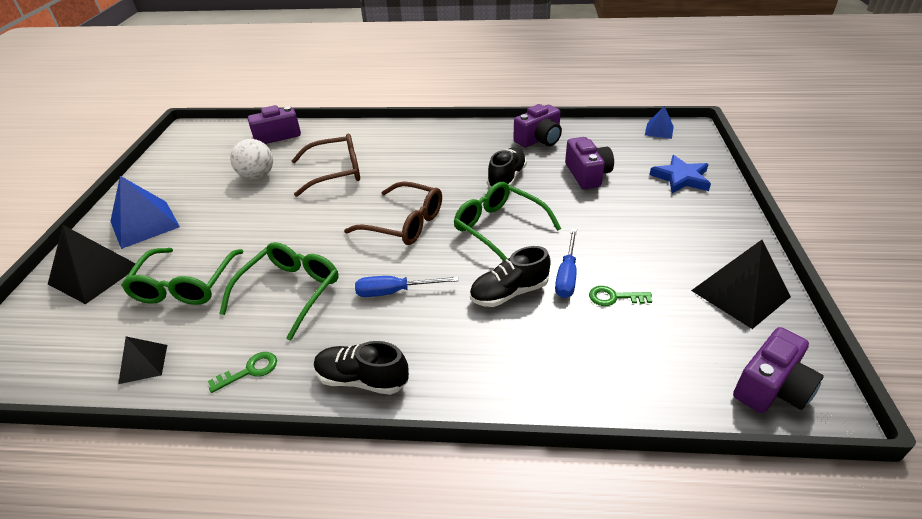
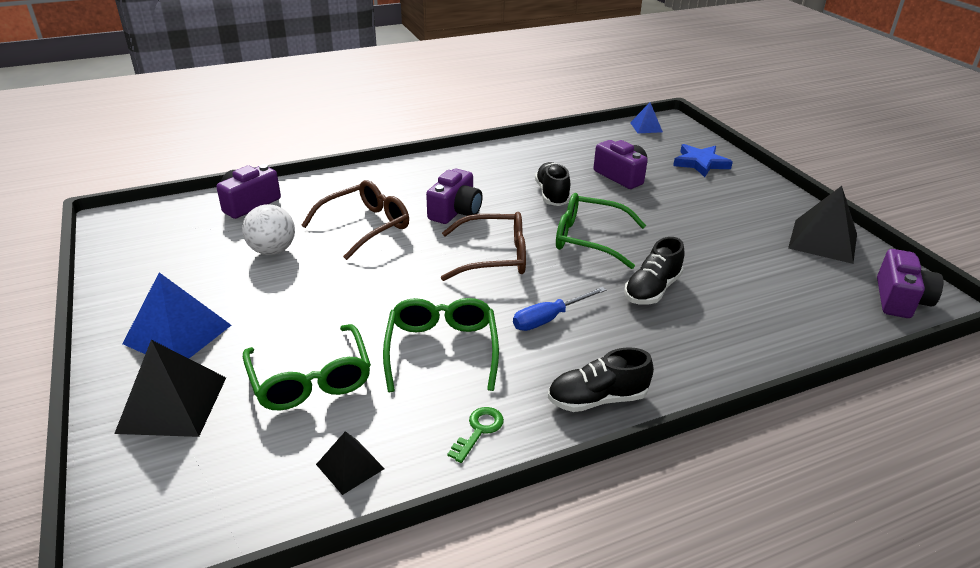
camera: 30 degrees left, 5 degrees down
(539, 139) = (548, 154): purple camera -> purple camera (455, 211)
(567, 275) = (685, 263): blue screwdriver -> none
(614, 297) = (738, 269): green key -> none

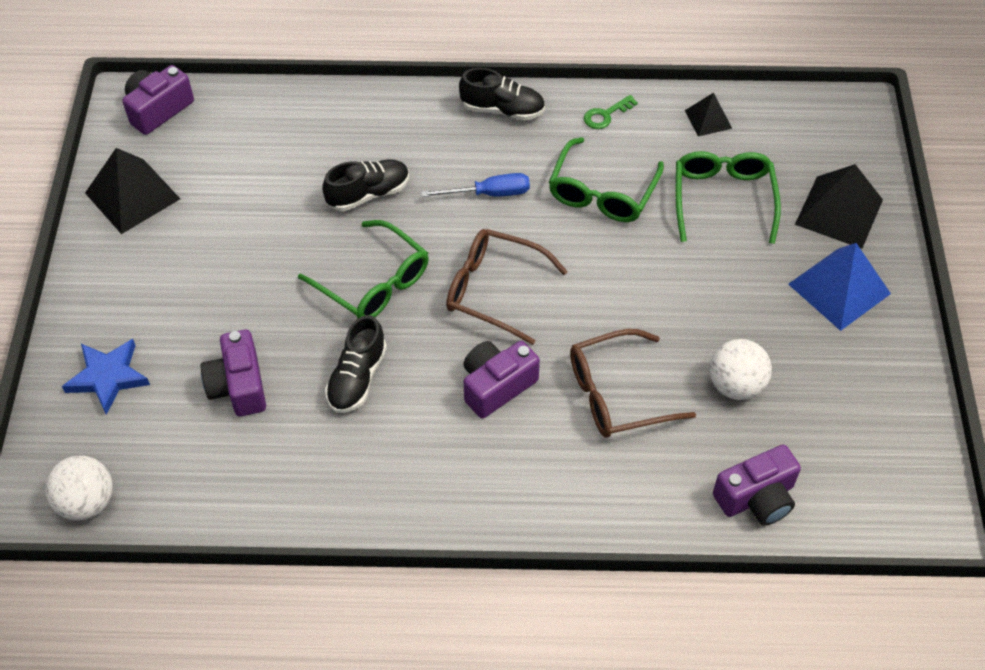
camera: 155 degrees left, 20 degrees up
(646, 127) = (87, 502): blue pyramid -> white ball

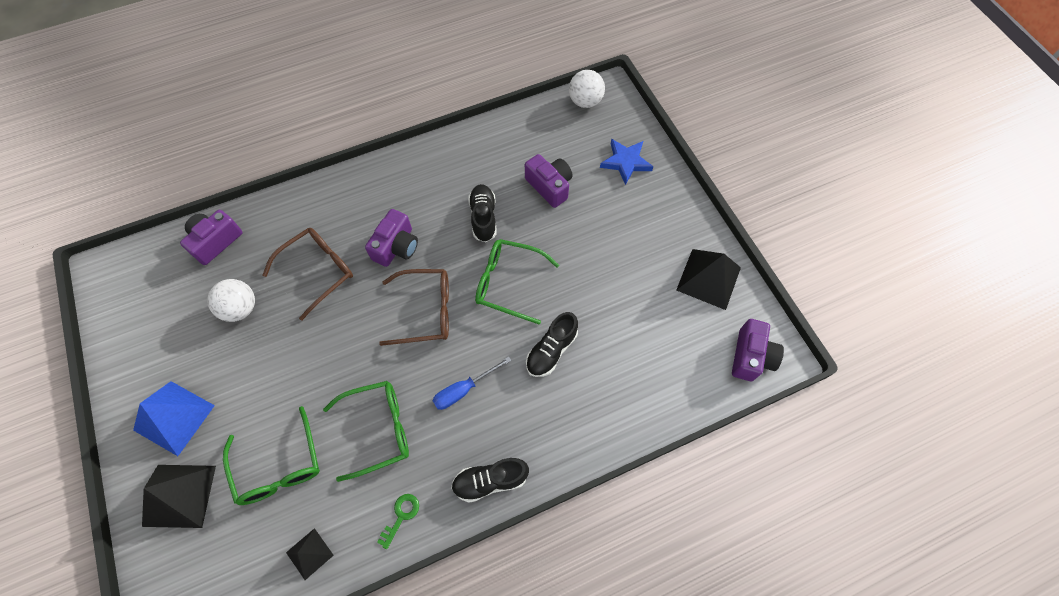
camera: 155 degrees right, 10 degrees up
(602, 192) = (378, 429): green glasses -> green glasses turned 75 degrees clockwise

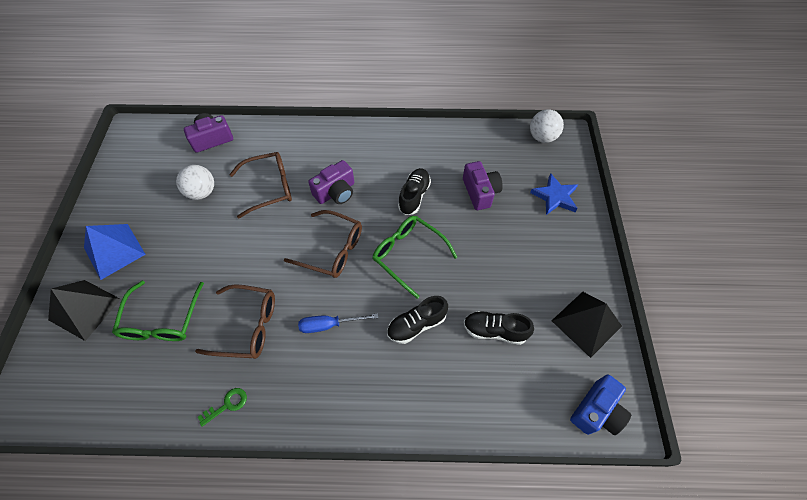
camera: 25 degrees right, 5 degrees down
(309, 553) = (145, 400): black pyramid -> none
(378, 429) = (247, 326): green glasses -> brown glasses
(490, 481) = (311, 411): black shoe -> black shoe (495, 331)
(751, 356) = (596, 411): purple camera -> blue camera

